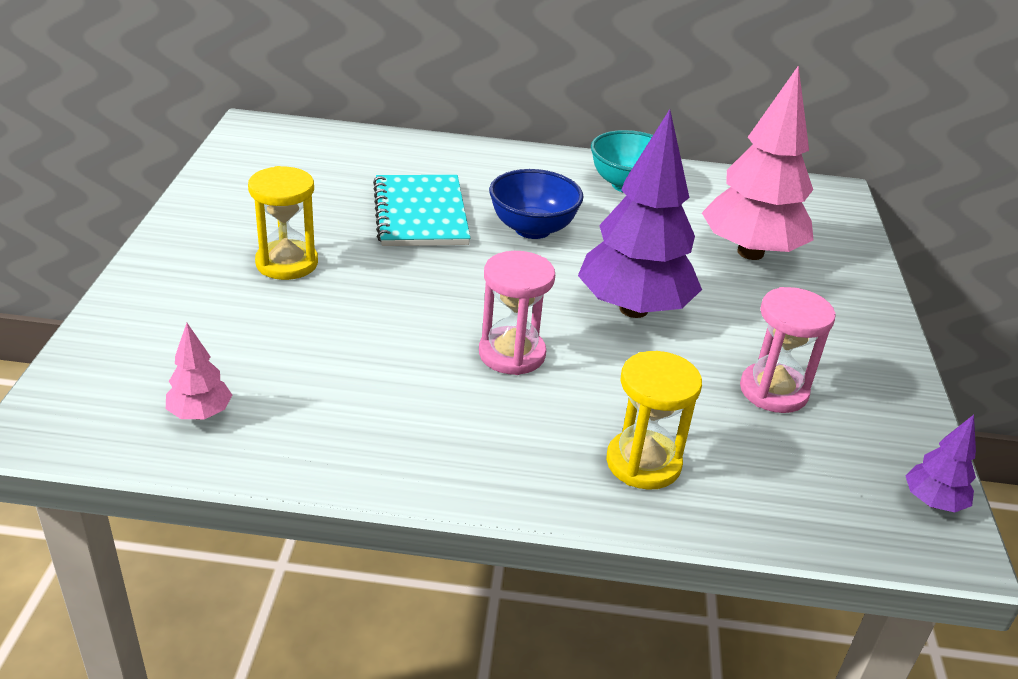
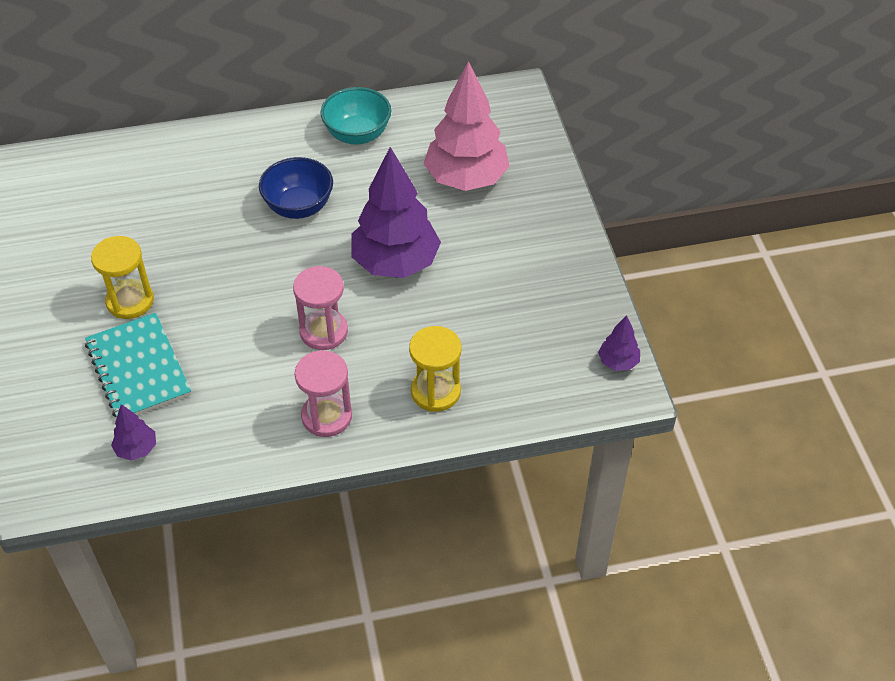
camera: 15 degrees left, 15 degrees up
(200, 414) = (136, 449): pink tree -> purple tree
(420, 213) = (208, 218): turquoise notebook -> turquoise notebook (138, 369)
(773, 391) = (506, 306): pink hourglass -> pink hourglass (326, 416)

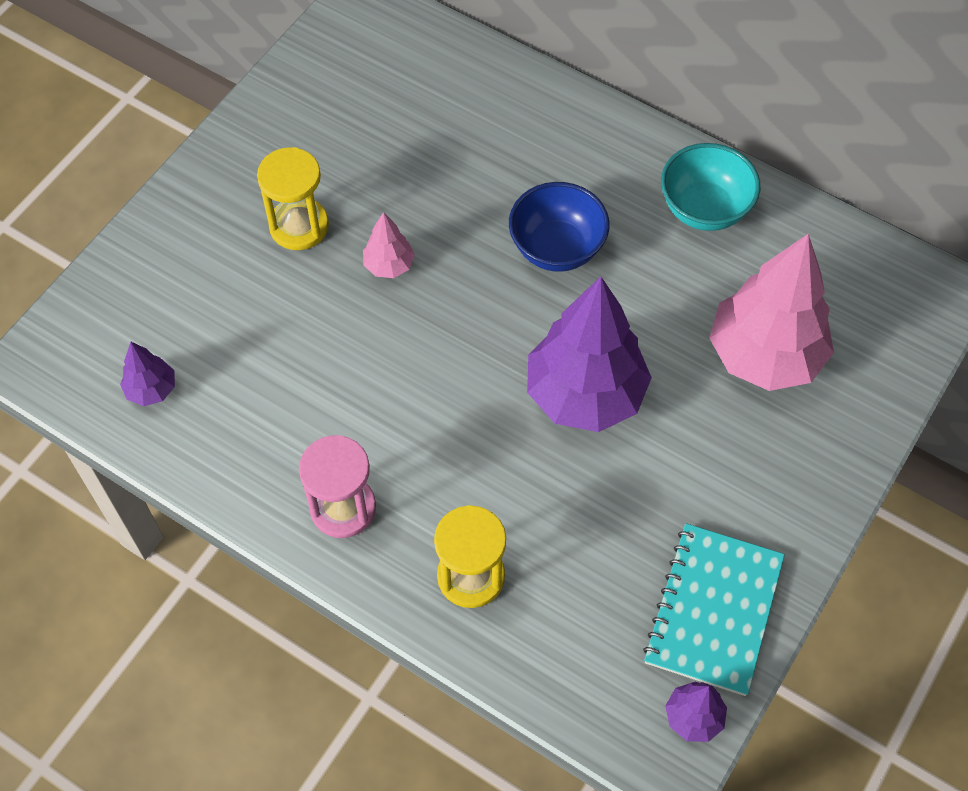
camera: 45 degrees right, 10 degrees up
(138, 369) = (235, 306): turquoise notebook -> turquoise notebook (713, 610)
(210, 282) = (389, 265): none -> pink tree
(324, 331) = (435, 412): pink hourglass -> none

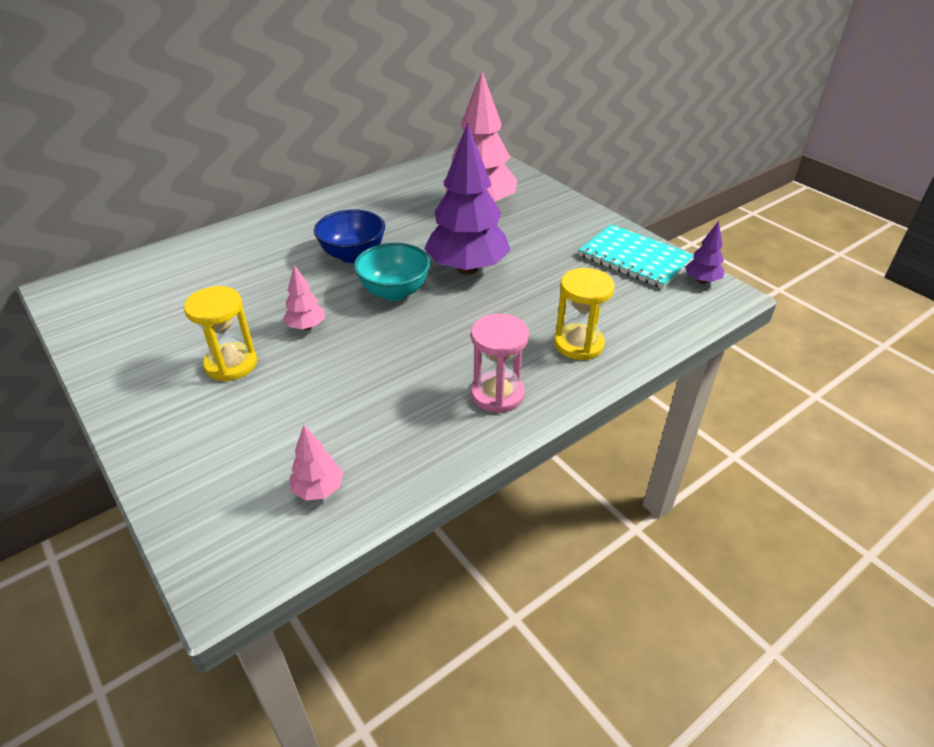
camera: 70 degrees left, 20 degrees down
(151, 389) = (318, 489): purple tree -> pink tree
(704, 209) = (369, 201): turquoise bowl -> turquoise bowl (394, 292)

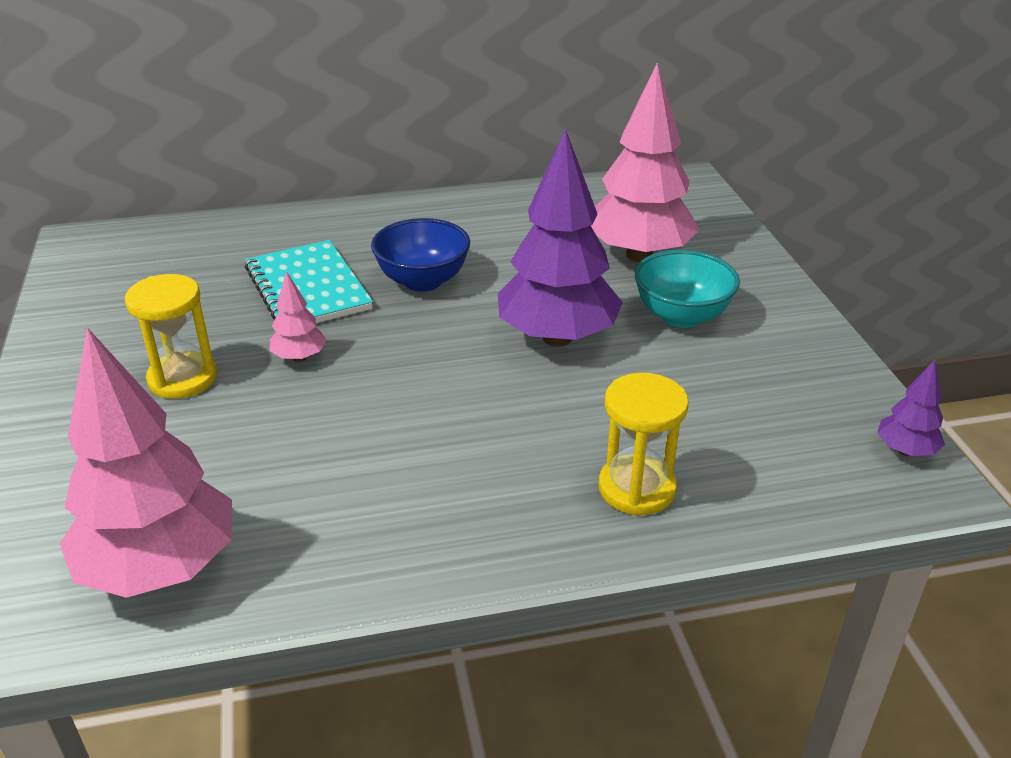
camera: 25 degrees right, 5 degrees down
(318, 489) = (160, 568): pink tree -> pink tree, size x2.25
(394, 292) = (439, 343): turquoise bowl -> turquoise bowl (681, 316)
(497, 394) = (469, 522): pink hourglass -> none
(634, 258) = (818, 387): turquoise notebook -> turquoise notebook (308, 288)

